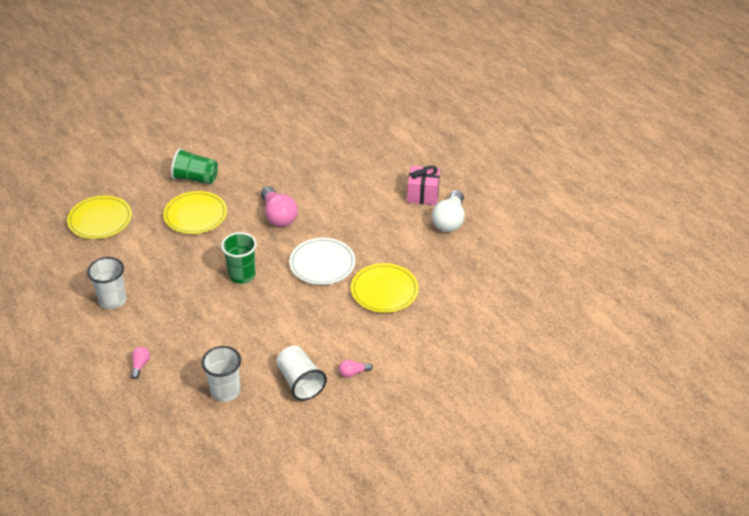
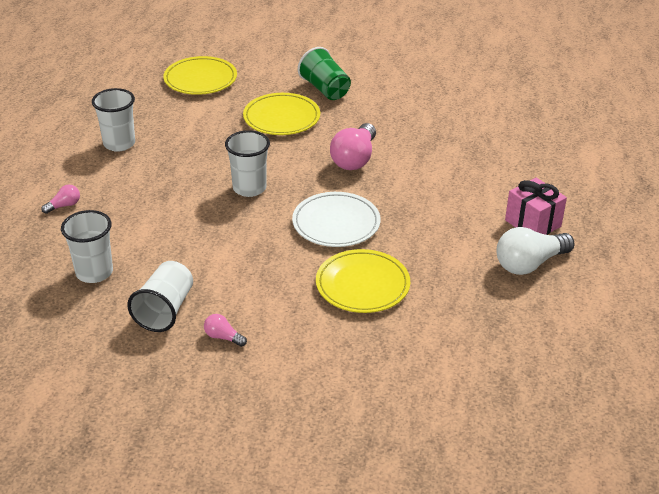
camera: 45 degrees right, 5 degrees down
(242, 275) = (249, 188): green cup -> white cup

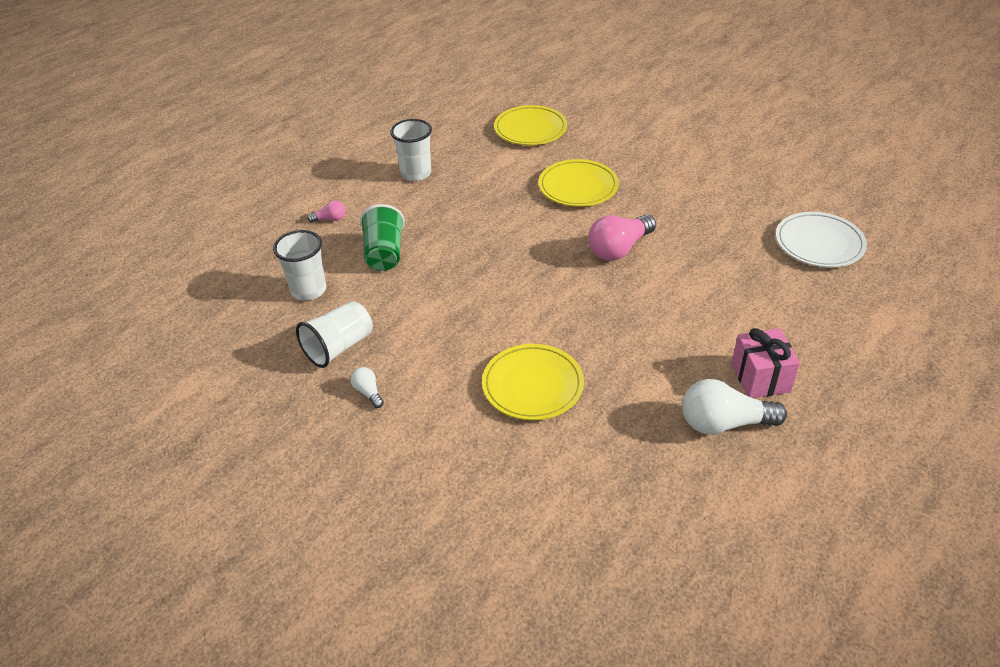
camera: 30 degrees right, 5 degrees up
(223, 337) = (368, 392): pink light bulb -> white light bulb
(249, 188) = (497, 250): white cup -> none
(325, 89) = (641, 168): green cup -> green cup (384, 254)
(336, 223) = (553, 311): white plate -> white plate (819, 243)

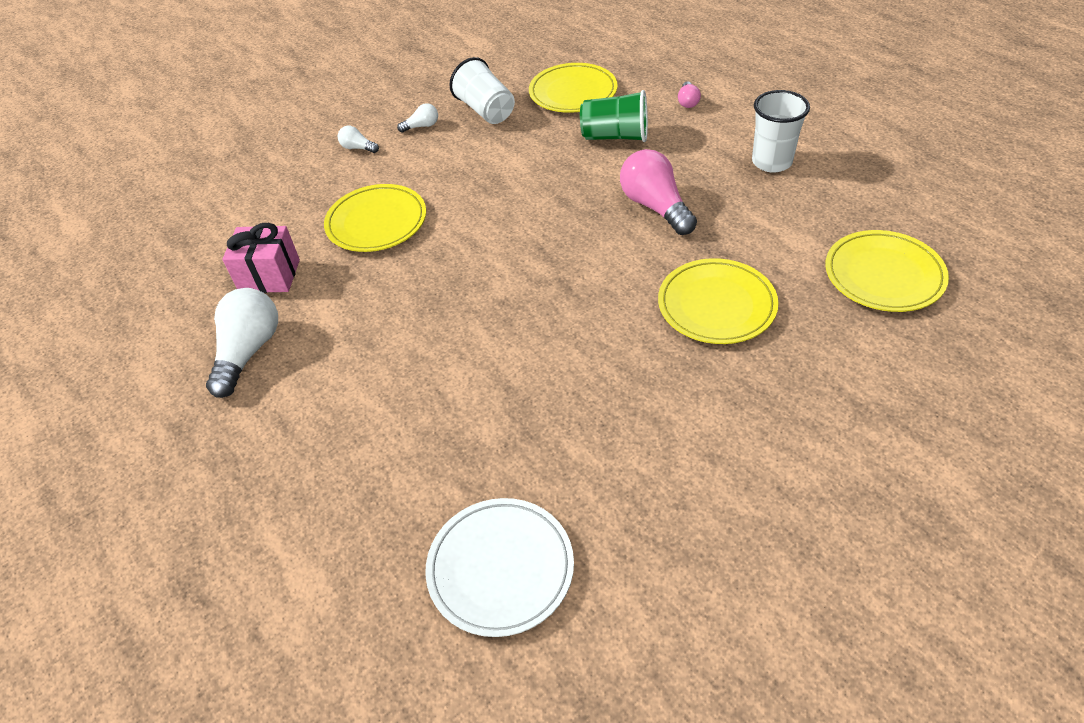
camera: 105 degrees right, 5 degrees up
(308, 290) = (573, 92): white cup -> yellow plate
(411, 438) = (358, 148): none -> white light bulb
(619, 249) = (564, 323): pink light bulb -> pink light bulb (655, 206)
(760, 378) = (287, 402): pink gift -> pink gift (269, 276)

